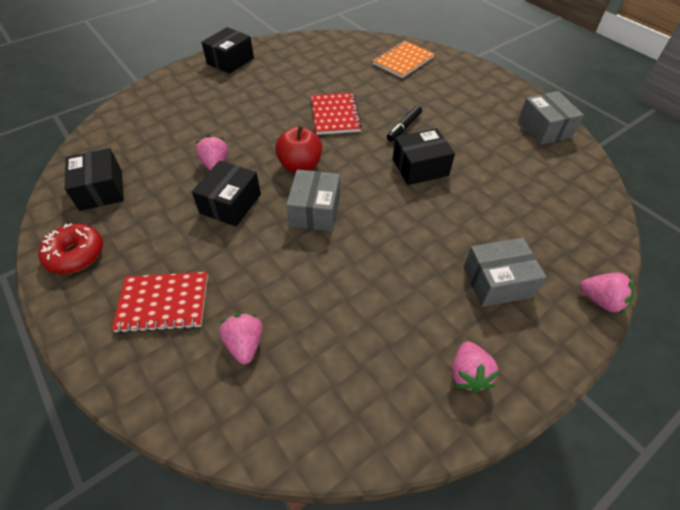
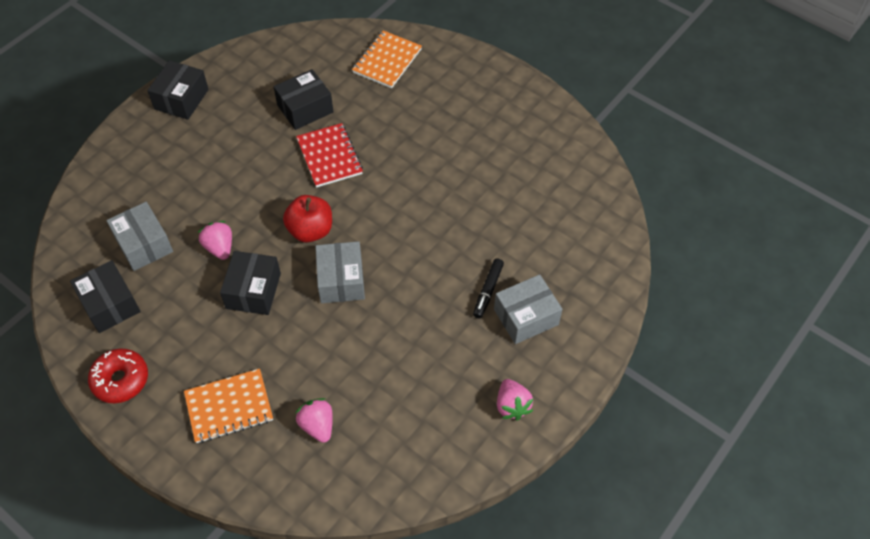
camera: 15 degrees left, 5 degrees up
(163, 303) = (229, 407): red notebook -> orange notebook
(404, 127) = (407, 158): black marker -> black marker (488, 291)
(420, 167) = (434, 207): black box -> black box (305, 108)
(544, 128) = (554, 131): grey box -> grey box (144, 244)
(601, 300) = (615, 314): pink strawberry -> none

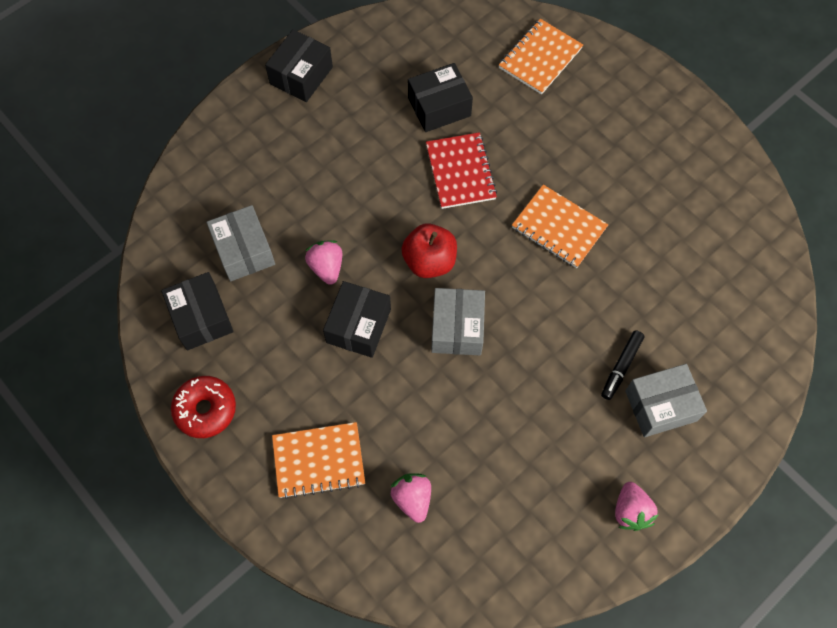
camera: 10 degrees right, 10 degrees up
(420, 189) = (559, 228): none -> orange notebook

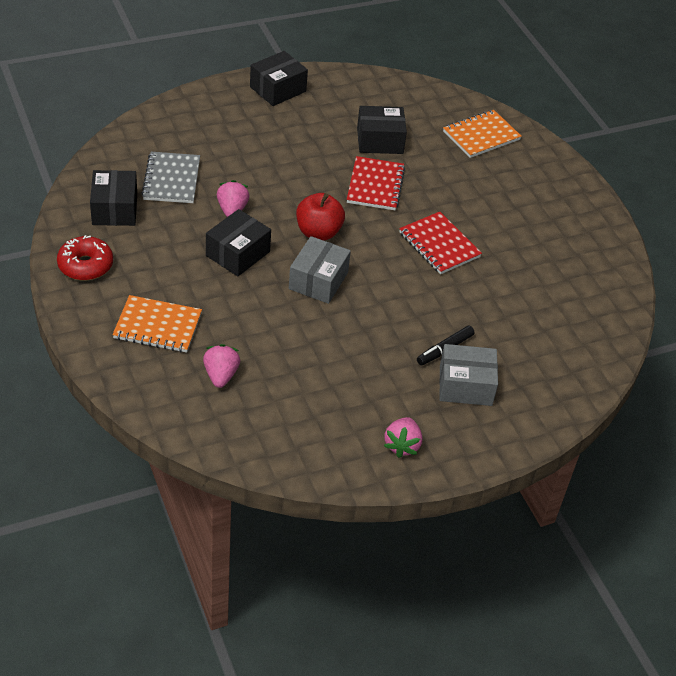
camera: 15 degrees right, 20 degrees down
(244, 251) = (171, 179): grey box -> grey notebook
(559, 228) = (439, 245): orange notebook -> red notebook

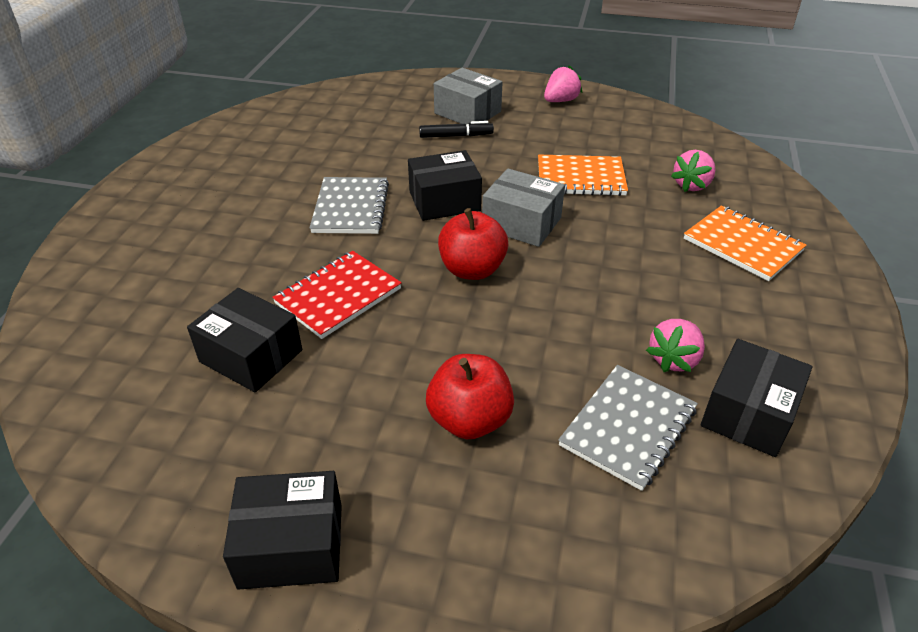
camera: 140 degrees left, 5 degrees down
(85, 265) = (820, 344): red donut -> none
(232, 210) = (563, 340): pink strawberry -> pink strawberry (674, 359)
(238, 253) = (596, 283): black box -> black box (444, 201)
(248, 154) = (469, 420): none -> red apple
(318, 281) = (521, 223): grey box -> grey box turned 60 degrees clockwise
(439, 245) = (350, 208): red notebook -> grey notebook
(481, 136) = (113, 304): orange notebook -> orange notebook (580, 178)

